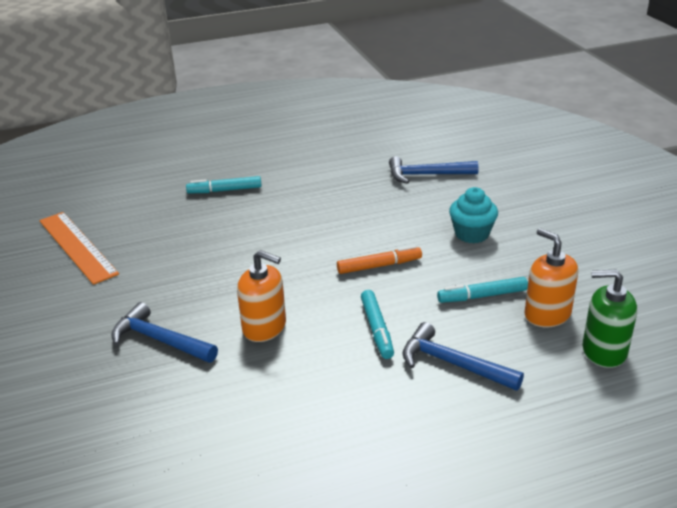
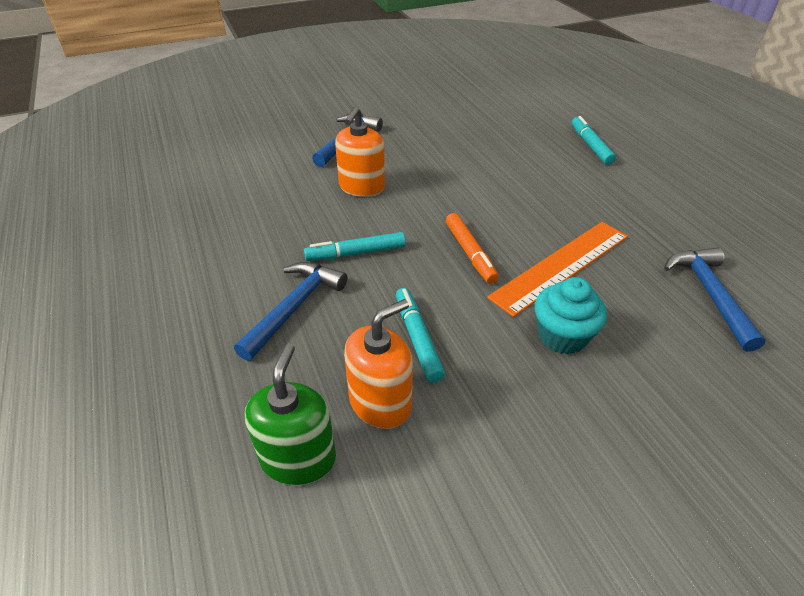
camera: 85 degrees right, 10 degrees up
(77, 246) = (471, 91): orange ruler -> orange ruler (561, 266)

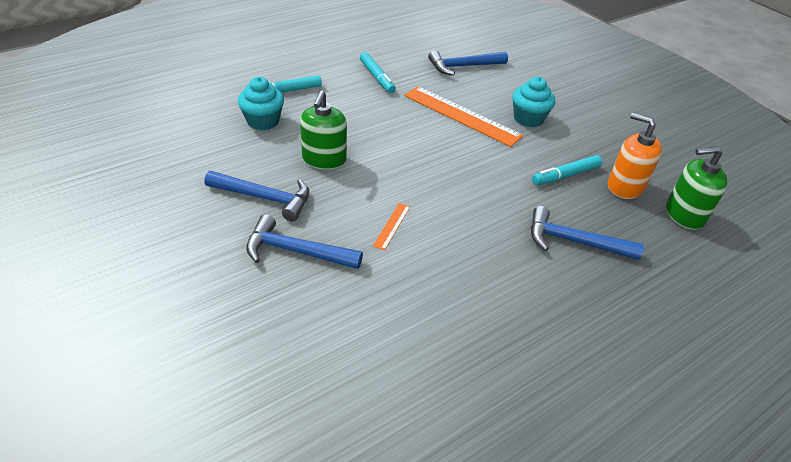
camera: 105 degrees left, 0 degrees up
(356, 253) = (494, 216): turquoise marker -> turquoise marker (377, 77)
(362, 187) = (392, 226): orange soap dispenser -> orange ruler
(415, 130) = (265, 198): none -> blue hammer
(467, 160) = (324, 159): none -> green soap dispenser
(470, 253) = (465, 155): orange marker -> none
(530, 132) = (263, 121): none -> turquoise cupcake

